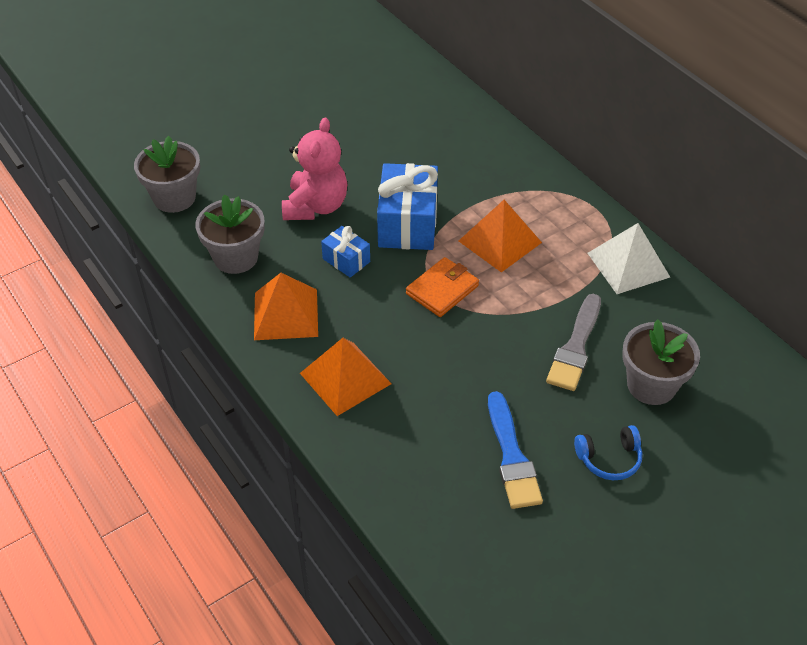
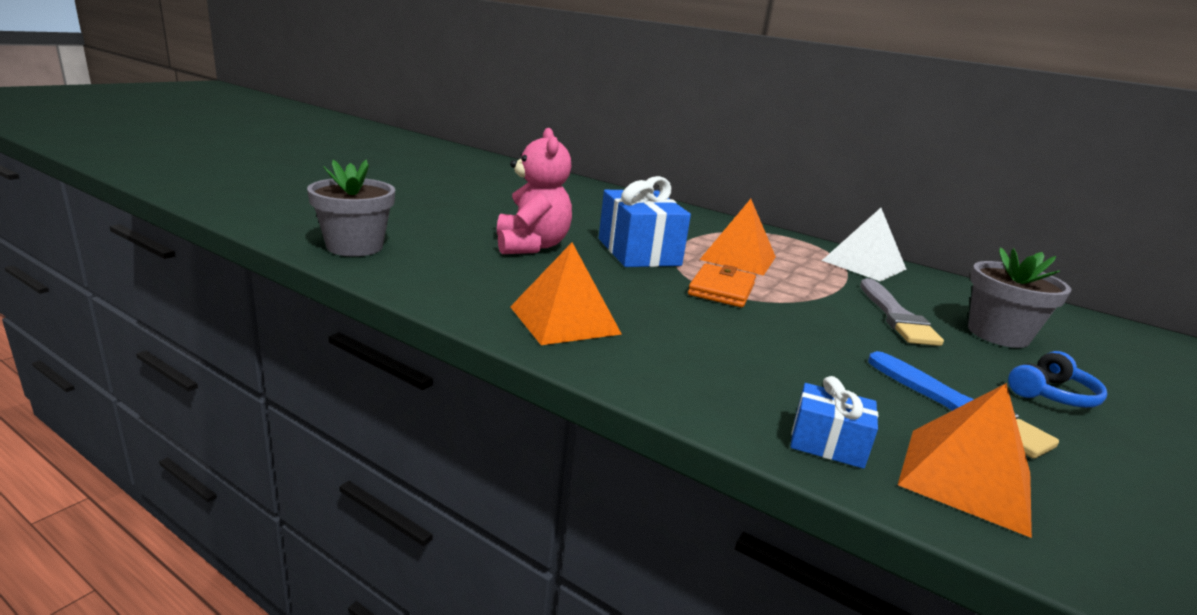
camera: 25 degrees left, 25 degrees down
(236, 257) = (464, 283): grey flower pot -> none
(345, 378) = (691, 365): orange pyramid -> orange pyramid (966, 478)
(346, 260) = (598, 277): blue gift -> blue gift (827, 443)

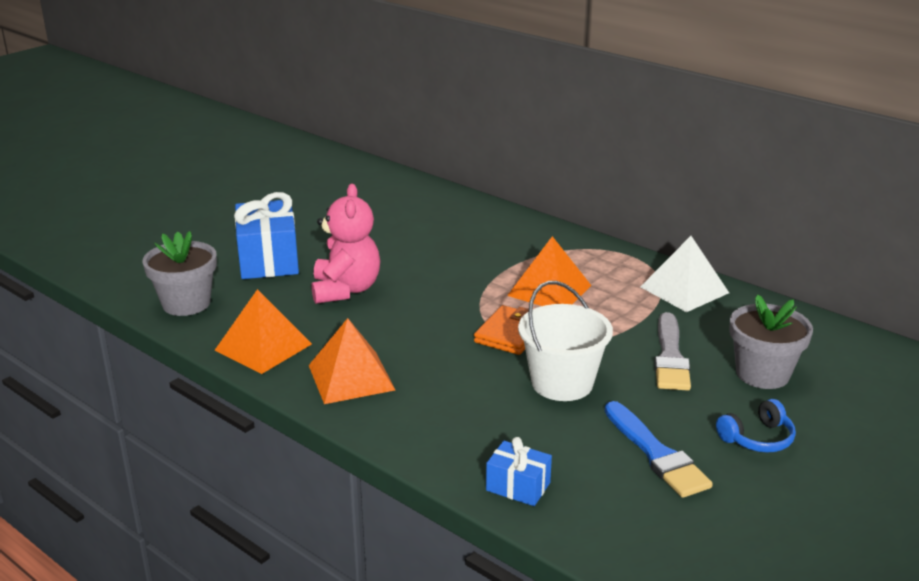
camera: 10 degrees right, 5 degrees up
(638, 252) = (448, 290): blue gift -> blue gift (268, 260)
(804, 334) = (562, 383): none -> white bucket
(966, 478) = (612, 513): orange pyramid -> orange pyramid (263, 347)

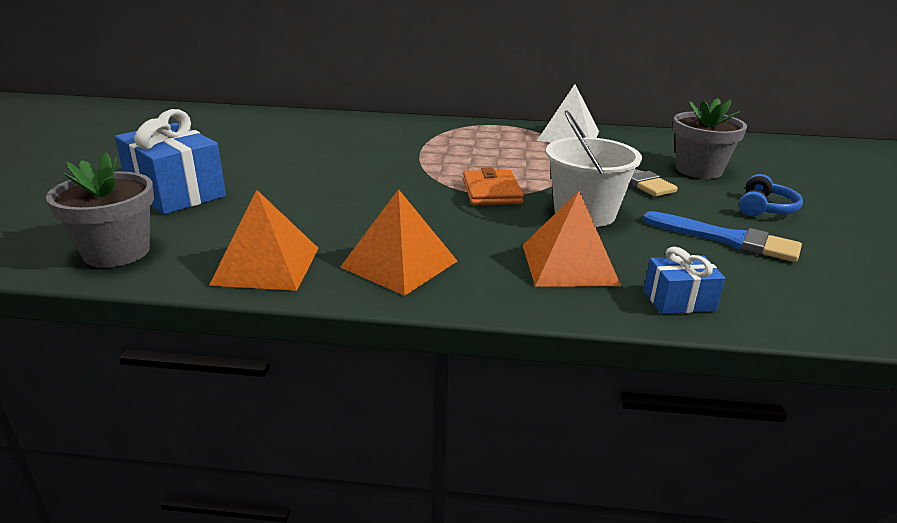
camera: 35 degrees left, 0 degrees up
(345, 290) = (294, 197): pink teddy bear -> none
(549, 290) = (476, 157): orange pyramid -> orange pyramid (569, 264)

